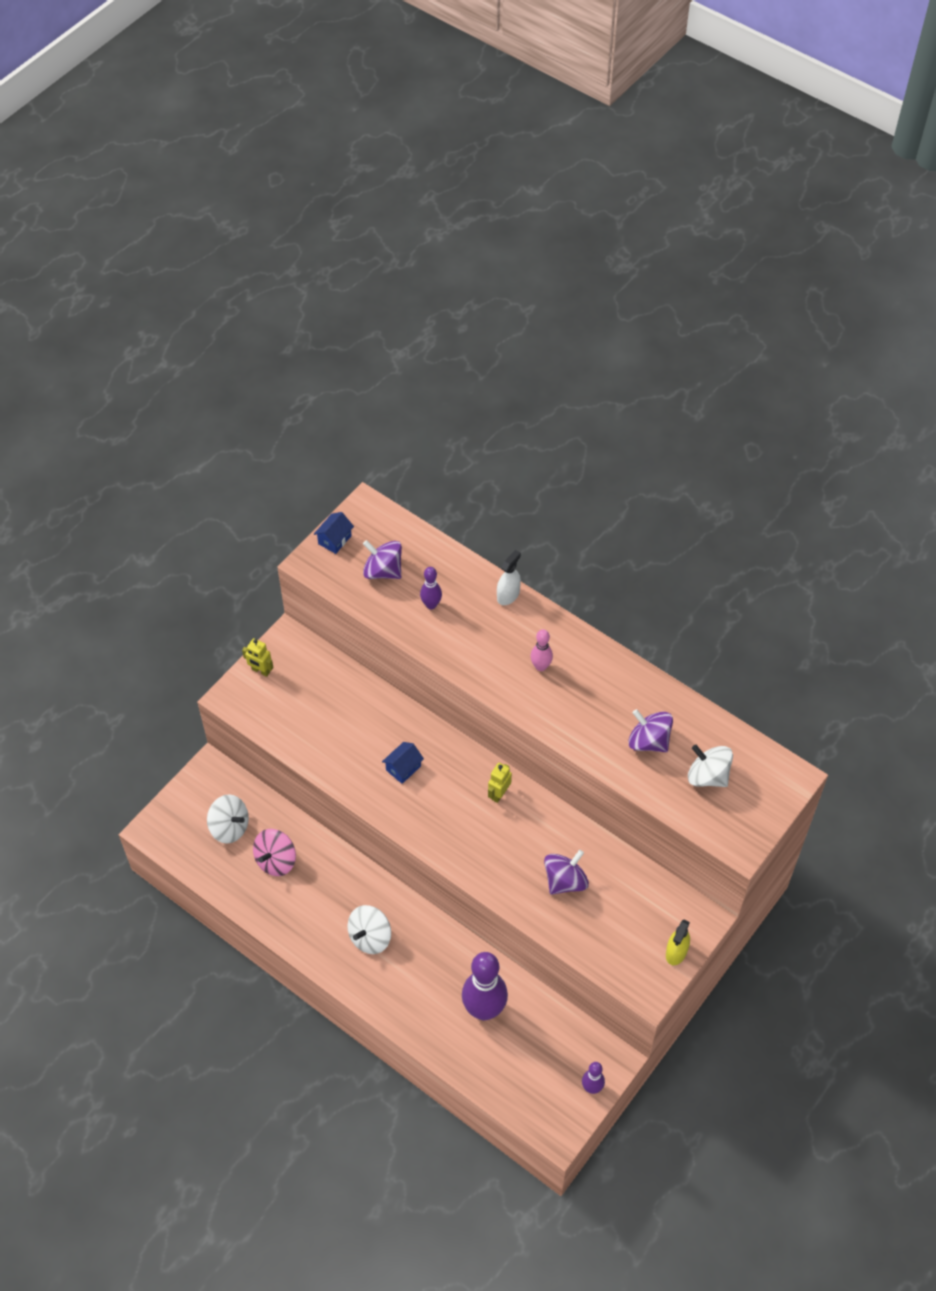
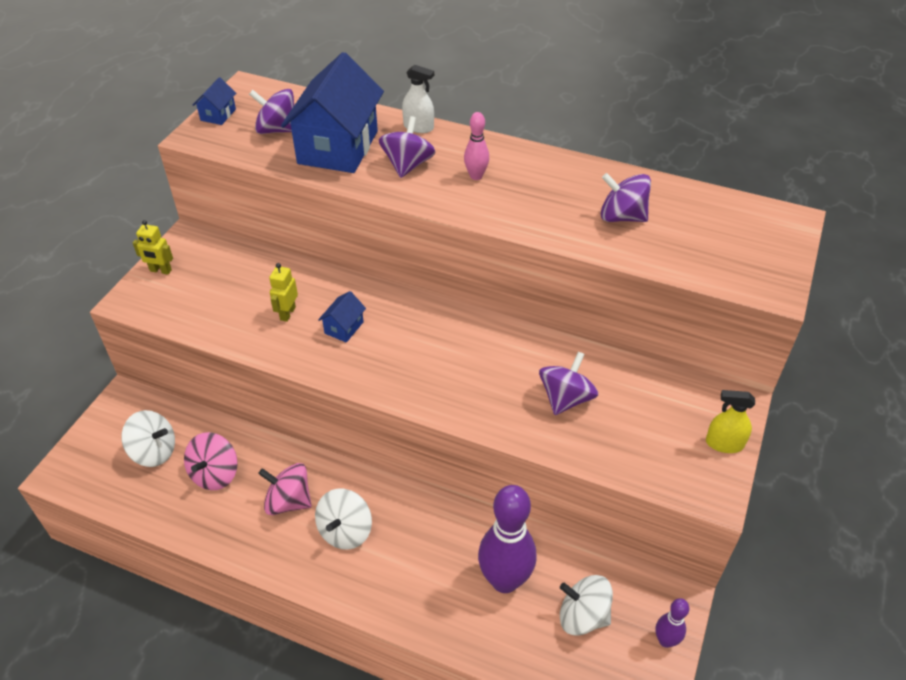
camera: 15 degrees left, 10 degrees down
(330, 900) = (288, 501): none -> pink spinning top
(431, 605) = (338, 147): purple bowling pin -> blue house
(486, 640) = (407, 165): none -> purple spinning top
(499, 794) = (459, 330): yellow robot -> yellow robot (287, 313)
(508, 595) = (418, 127): white spray bottle -> white spray bottle turned 90 degrees clockwise
(676, 952) = (724, 444): yellow spray bottle -> yellow spray bottle turned 90 degrees clockwise
(708, 776) = (701, 234): white spinning top -> white spinning top (583, 616)

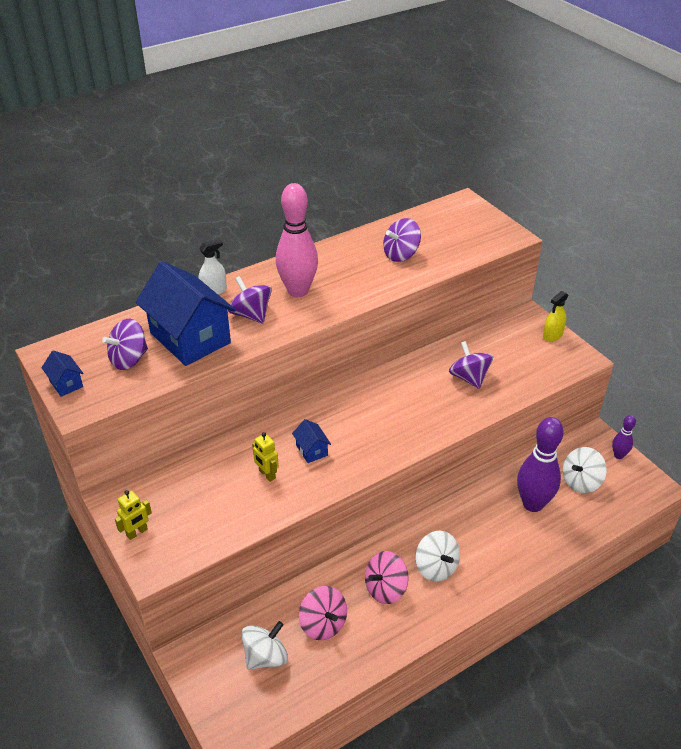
camera: 55 degrees left, 5 degrees down
(476, 176) = (298, 291): pink bowling pin -> pink bowling pin, size x2.03

